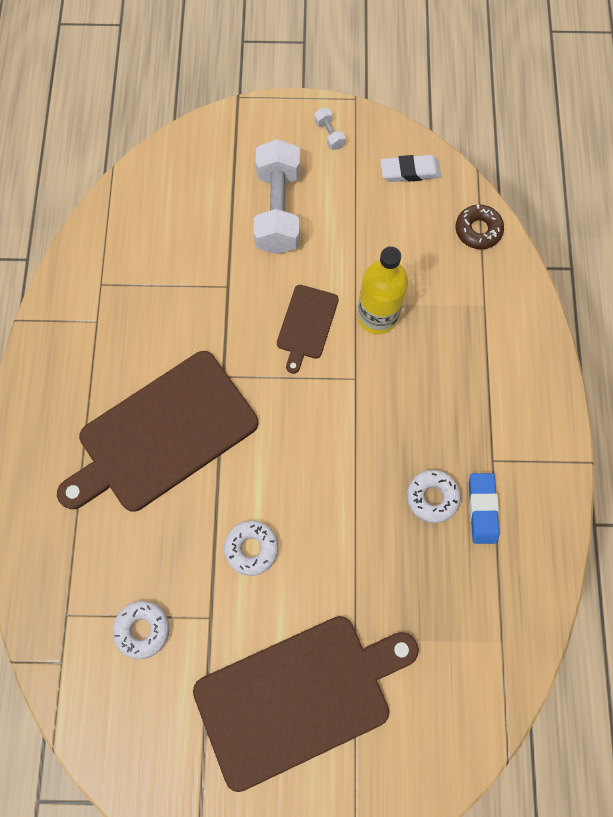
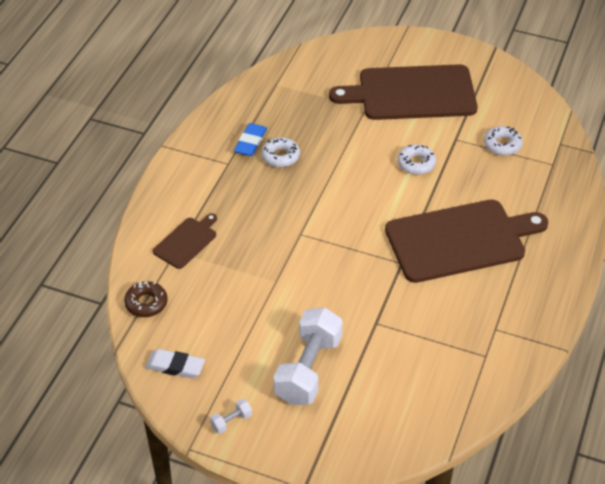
camera: 160 degrees left, 25 degrees down
(306, 325) = (322, 278): brown cutting board -> brown cutting board (186, 241)
(329, 135) = (231, 421): white dumbbell -> white dumbbell turned 60 degrees clockwise
(377, 316) = (263, 268): yellow bottle -> none

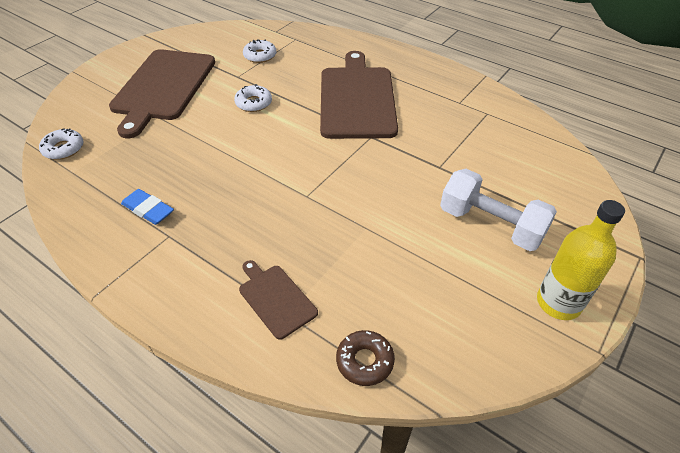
camera: 75 degrees left, 0 degrees up
(175, 366) = (474, 345): white eraser -> none
(231, 421) = (558, 303): white dumbbell -> yellow bottle
(280, 156) = (186, 189): white donut -> white donut (63, 149)

